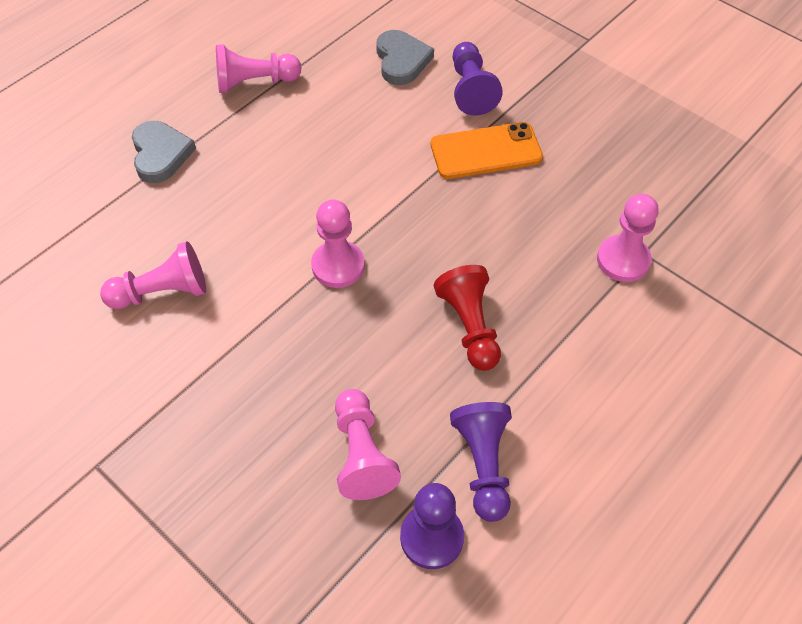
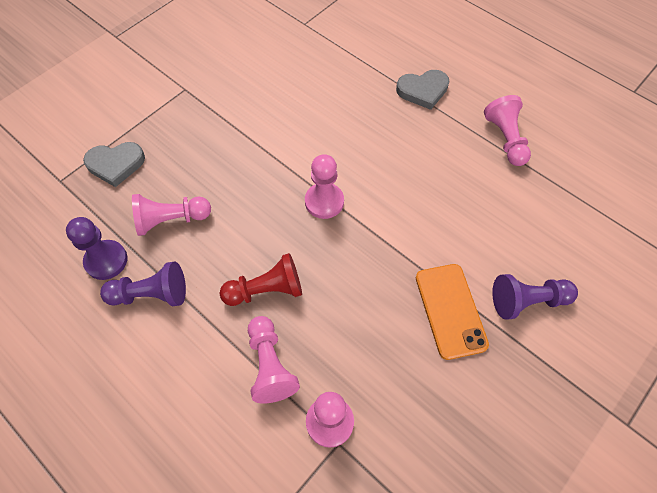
camera: 90 degrees right, 5 degrees up
(162, 292) = (303, 105): pink pawn -> pink pawn (270, 365)
(401, 60) = (554, 243): grey heart -> grey heart (116, 164)

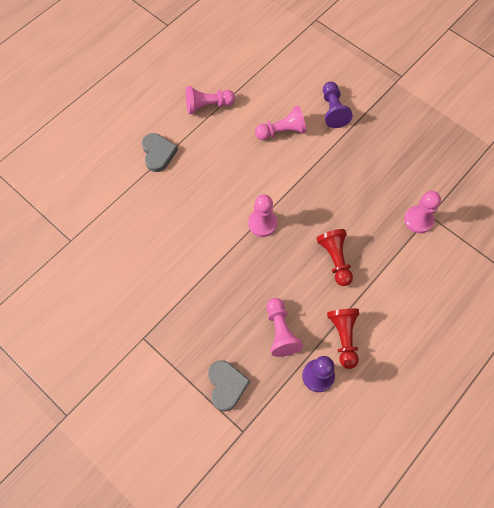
camera: 90 degrees left, 5 degrees up
(151, 294) = (343, 337): purple pawn -> red pawn
(270, 365) = (387, 255): pink pawn -> pink pawn (282, 131)
(450, 310) = (342, 151): orange phone -> none

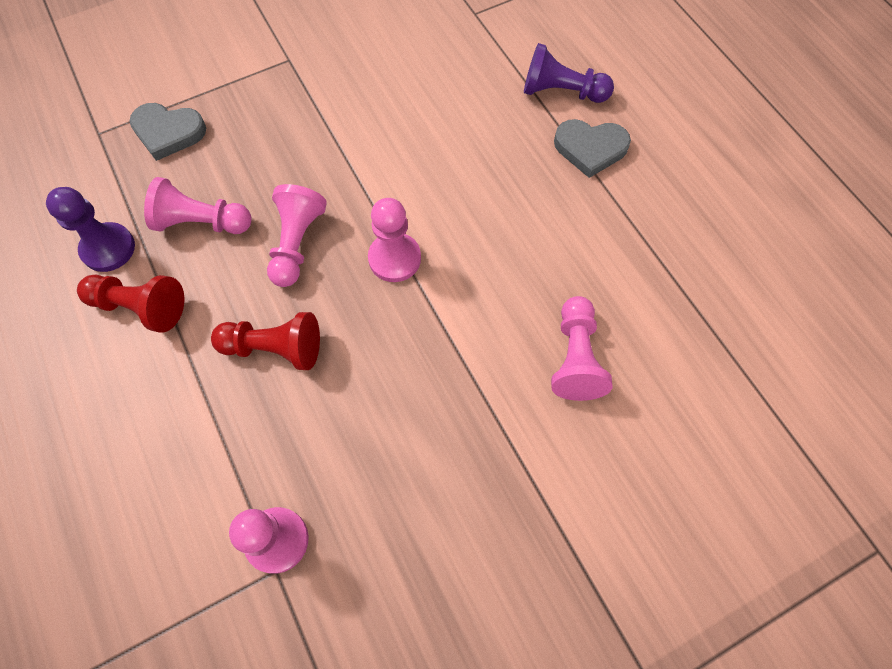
camera: 110 degrees right, 0 degrees up
(208, 105) = (673, 249): pink pawn -> pink pawn (296, 244)
(333, 110) = (598, 479): purple pawn -> purple pawn (561, 92)

